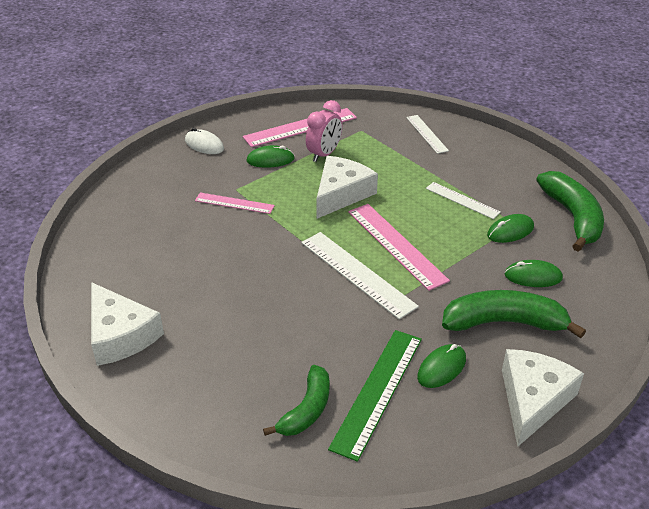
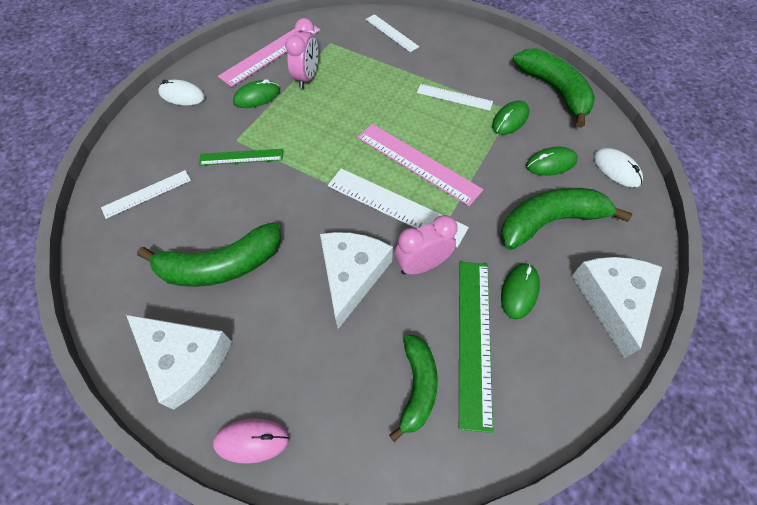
camera: 20 degrees left, 20 degrees up
(141, 211) = (147, 194): none -> white ruler
(148, 404) = (252, 440): none -> pink mouse
(180, 278) = (221, 266): none -> green banana
(234, 203) = (241, 157): pink ruler -> green ruler
(341, 194) = (342, 119): white cheese -> white cheese (351, 275)
(358, 324) = (422, 265): none -> pink clock
(601, 298) = (616, 169): none -> white mouse

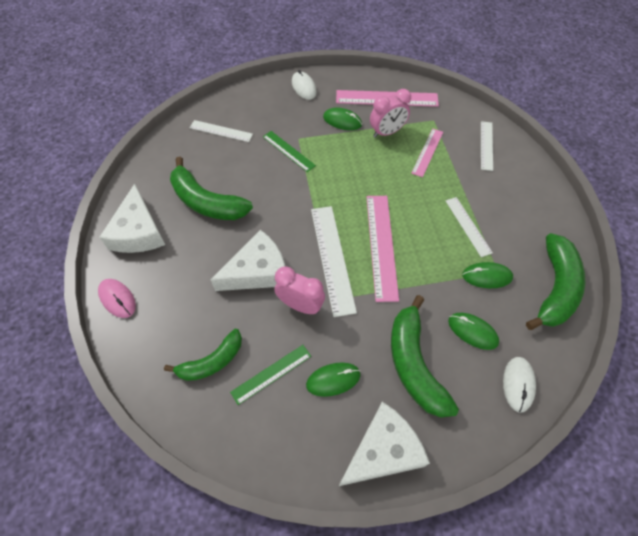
camera: 50 degrees right, 0 degrees up
(357, 69) = (427, 152): none -> pink ruler
(474, 339) = (271, 374): green ruler -> green ruler, size x0.60
(549, 221) = (414, 364): green banana -> green banana turned 135 degrees counterclockwise

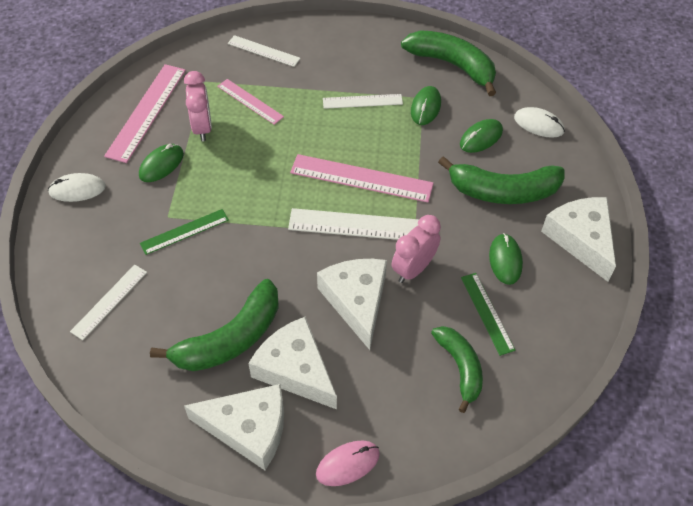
camera: 75 degrees left, 5 degrees down
(189, 247) = (295, 370): none -> white cheese

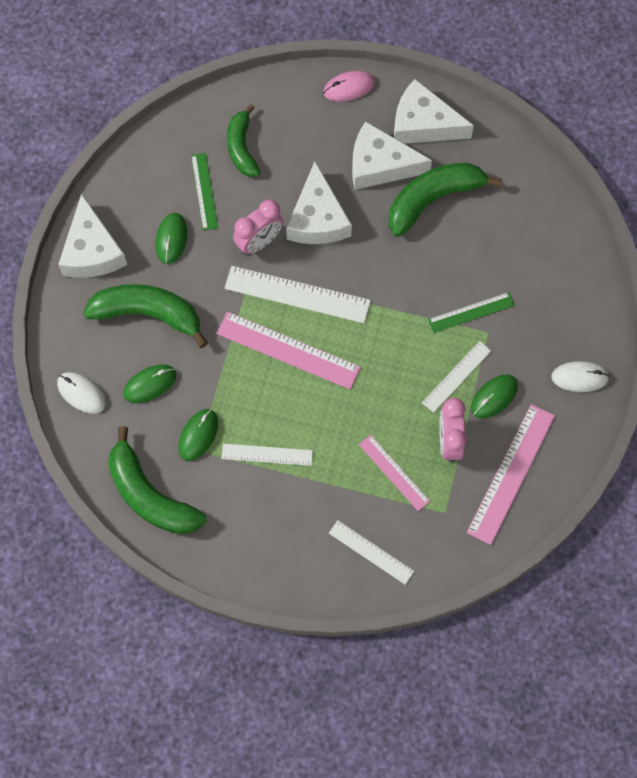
camera: 170 degrees left, 15 degrees up
(109, 301) = (540, 249): white ruler -> white ruler (456, 376)
(295, 370) = (380, 165): white cheese -> white cheese turned 135 degrees clockwise

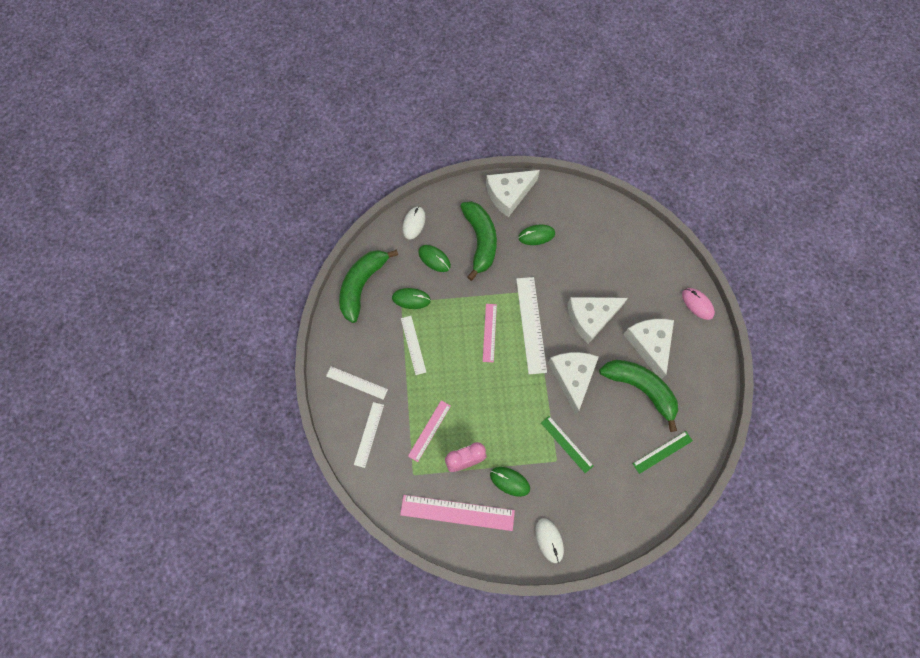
camera: 70 degrees right, 0 degrees up
(204, 191) = (578, 242): green ruler -> green ruler (662, 452)
(241, 148) = (619, 253): green banana -> none
(259, 242) = (557, 288): pink clock -> none
(288, 350) = (489, 332): pink ruler -> pink ruler, size x0.60
(423, 124) = (695, 363): white cheese -> white cheese (572, 377)
(456, 376) = (514, 450): white ruler -> white ruler (356, 382)

